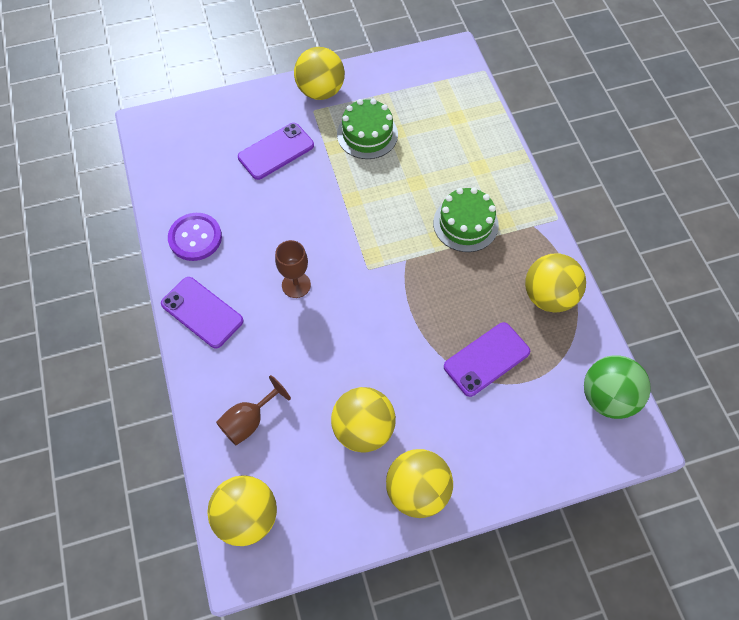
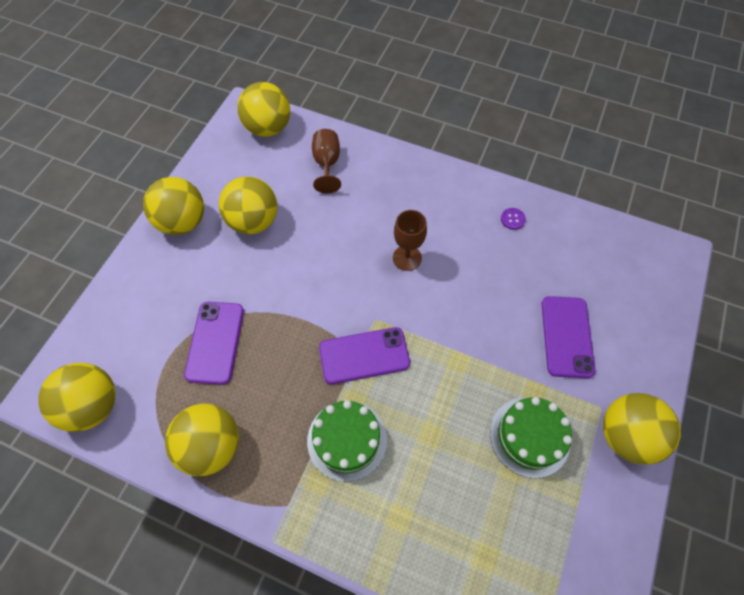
camera: 130 degrees right, 0 degrees up
(195, 238) = (512, 219): purple button -> purple button, size x0.46
(202, 312) = (437, 185): purple phone -> purple phone (364, 355)
(607, 397) = (93, 405): green ball -> yellow ball

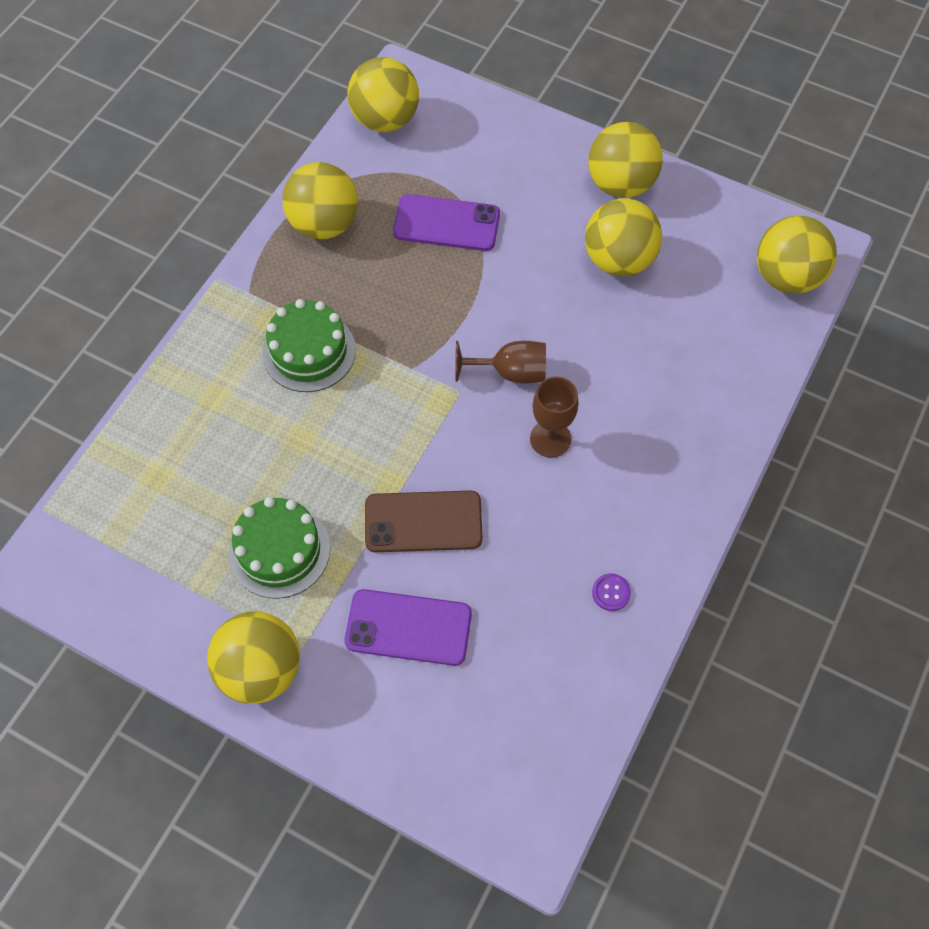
camera: 95 degrees right, 0 degrees up
(327, 164) = (719, 349): brown goblet -> brown goblet (510, 372)
(364, 355) = (411, 376): purple phone -> none
(486, 334) = (423, 522): none -> brown phone

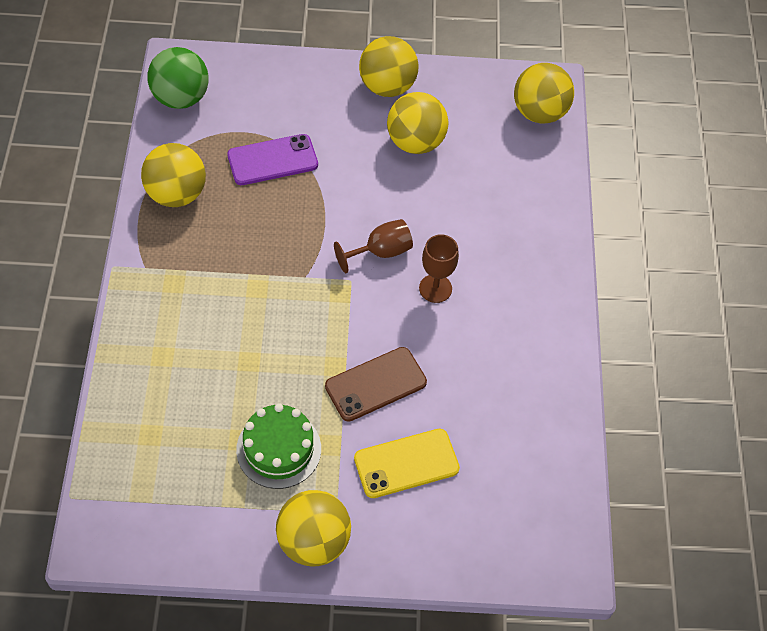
camera: 30 degrees left, 5 degrees down
(309, 351) = (218, 294): green cake -> none
(385, 120) = (181, 98): yellow ball -> green ball
(408, 628) = (406, 463): purple phone -> yellow phone
(611, 592) = (535, 378): purple button -> none

